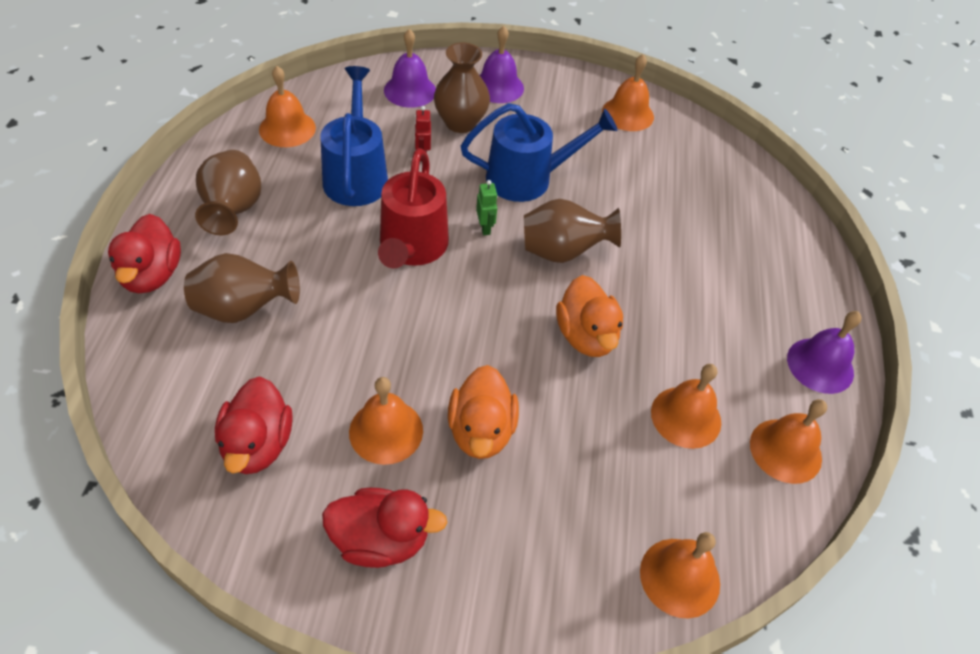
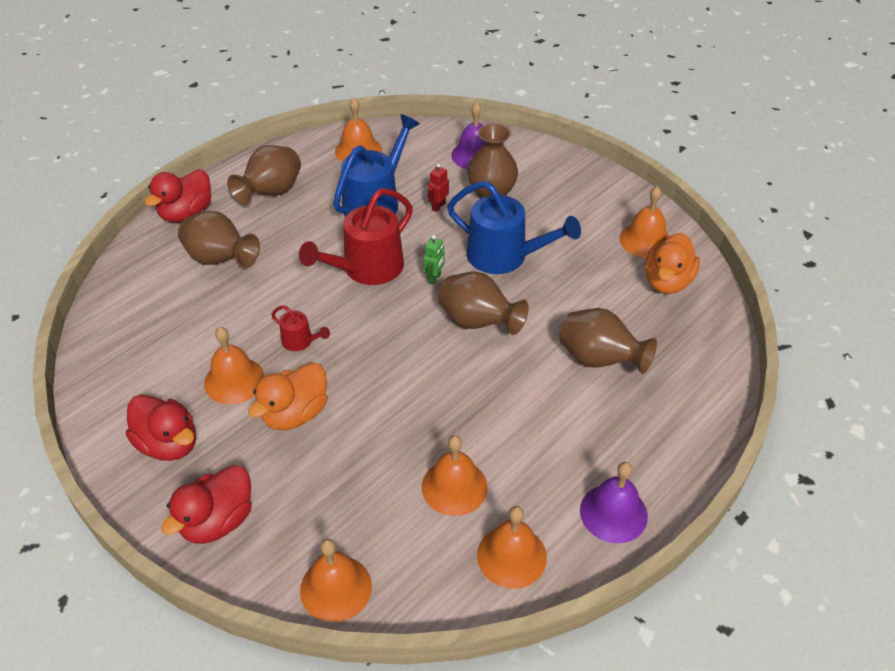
camera: 40 degrees right, 5 degrees down
(258, 444) = (152, 347): red duck -> red duck (217, 521)
(416, 354) = (300, 341): none -> red watering can
(498, 86) = (550, 177): purple bell -> none
(586, 336) = (435, 390): orange duck -> orange duck (667, 282)
(690, 237) = (599, 360): none -> brown vase

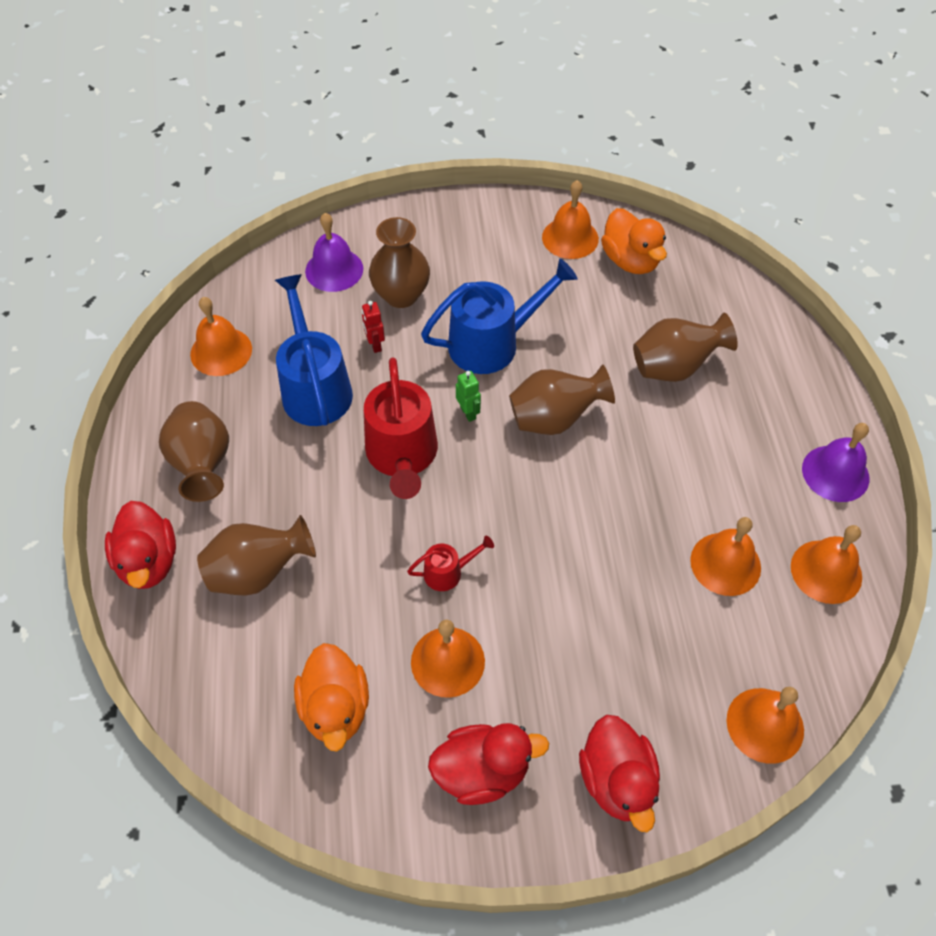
camera: 50 degrees left, 10 degrees up
(295, 414) = (538, 634): orange duck -> orange duck (335, 708)

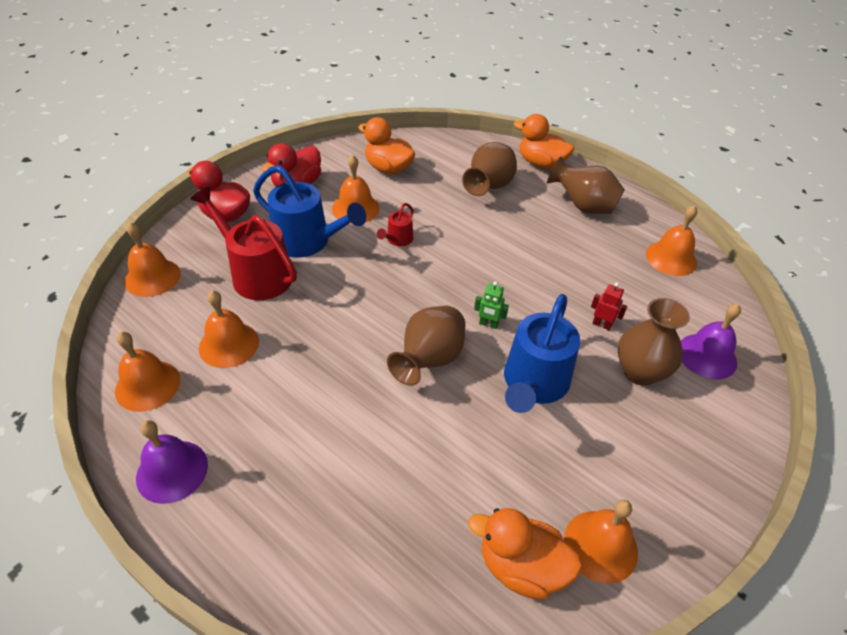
camera: 135 degrees right, 10 degrees down
(149, 561) = (541, 163): red duck -> orange duck
(314, 387) = (593, 275): blue watering can -> blue watering can (308, 242)
(402, 456) = (493, 274): red watering can -> red watering can (256, 274)
(674, 367) = (378, 472): brown vase -> none

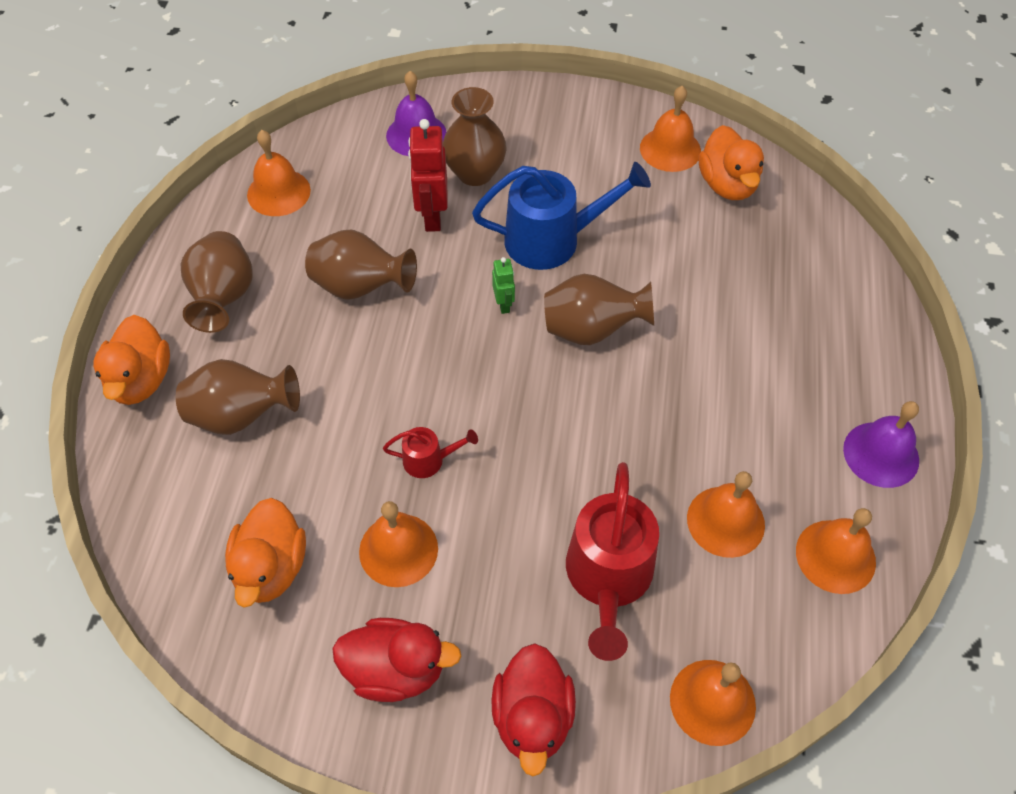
camera: 120 degrees left, 10 degrees up
(308, 242) = (508, 561): blue watering can -> none
(554, 263) = (361, 287): none -> brown vase
(602, 324) = (432, 217): red robot -> red robot, size x1.87

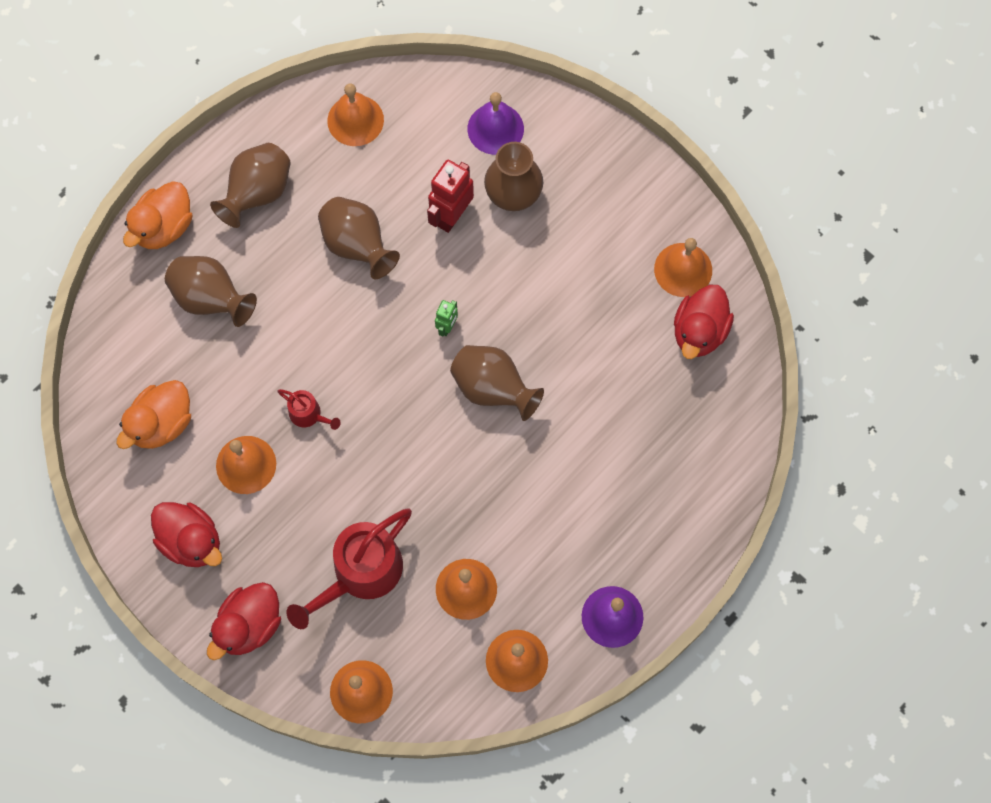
camera: 35 degrees right, 15 degrees up
(552, 240) = (525, 294): blue watering can -> none
(727, 185) = (699, 332): orange duck -> red duck

